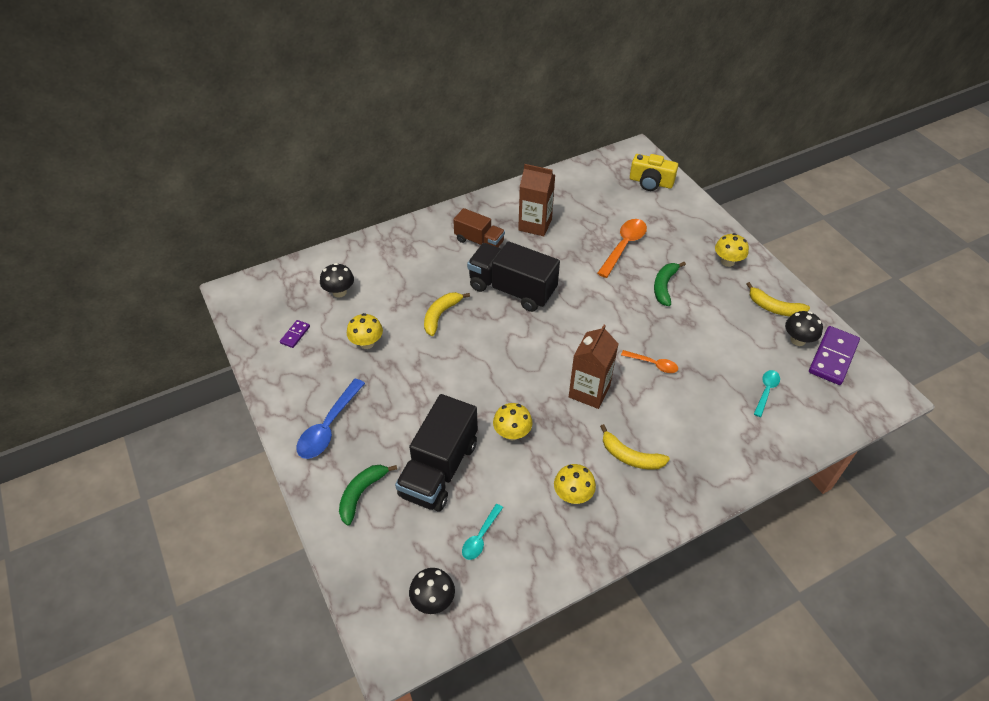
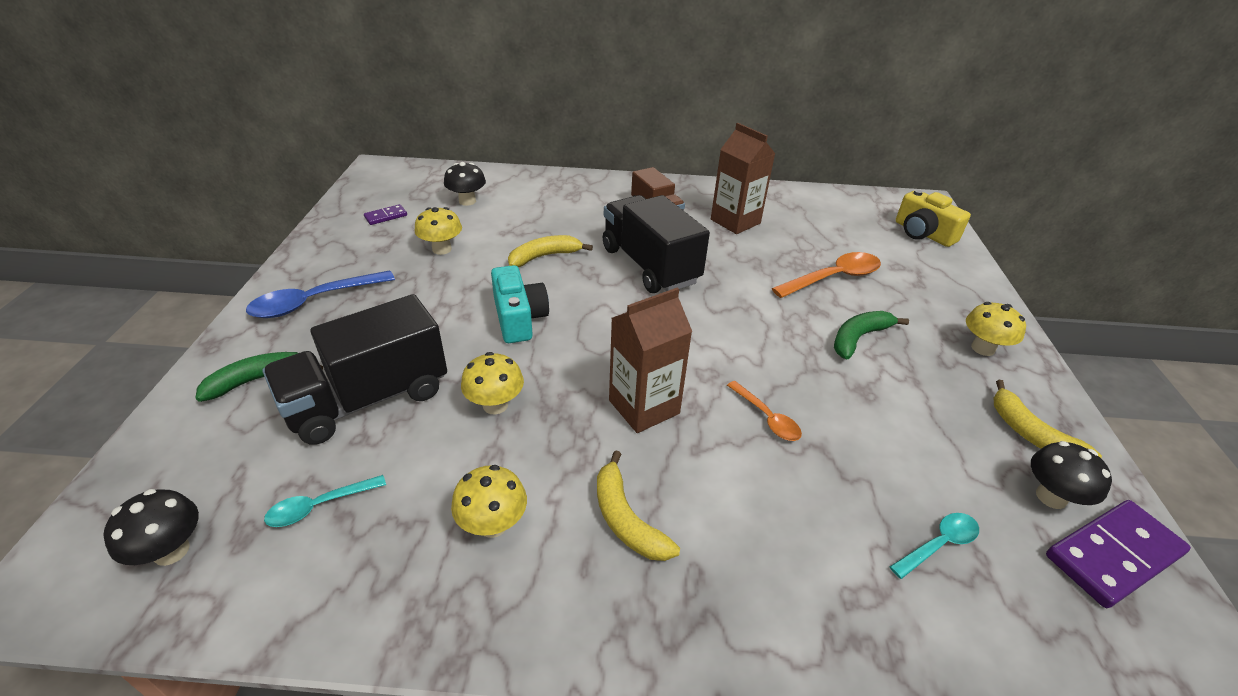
camera: 30 degrees right, 10 degrees down
(470, 370) = (519, 318): none -> turquoise camera

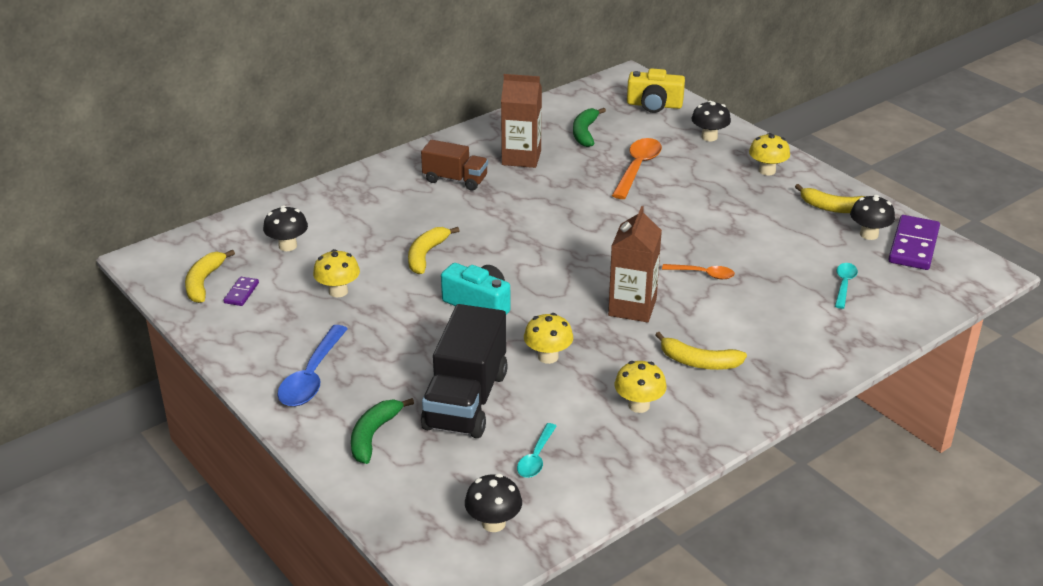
camera: 40 degrees left, 5 degrees down
(379, 198) = (204, 282): none -> yellow banana
(650, 265) = (510, 222): black truck -> none
(858, 338) = (697, 201): green banana -> green banana (585, 133)
(950, 285) = (709, 137): none -> black mushroom

